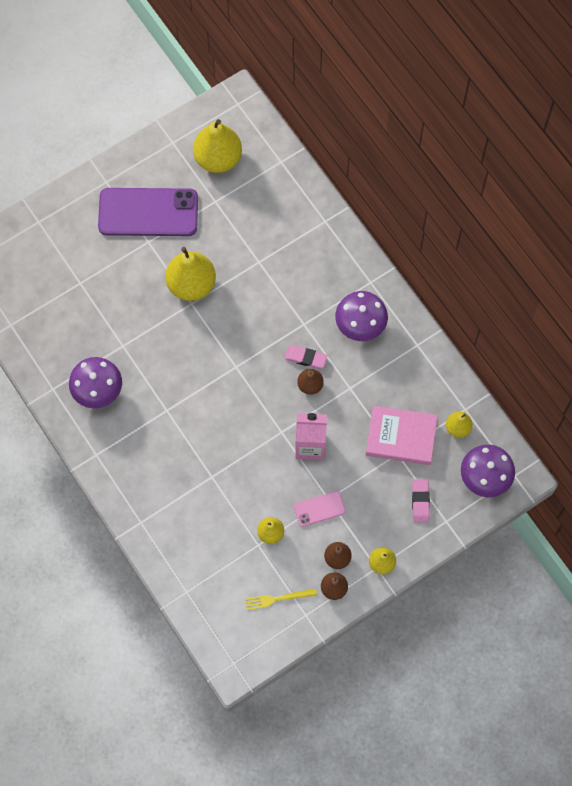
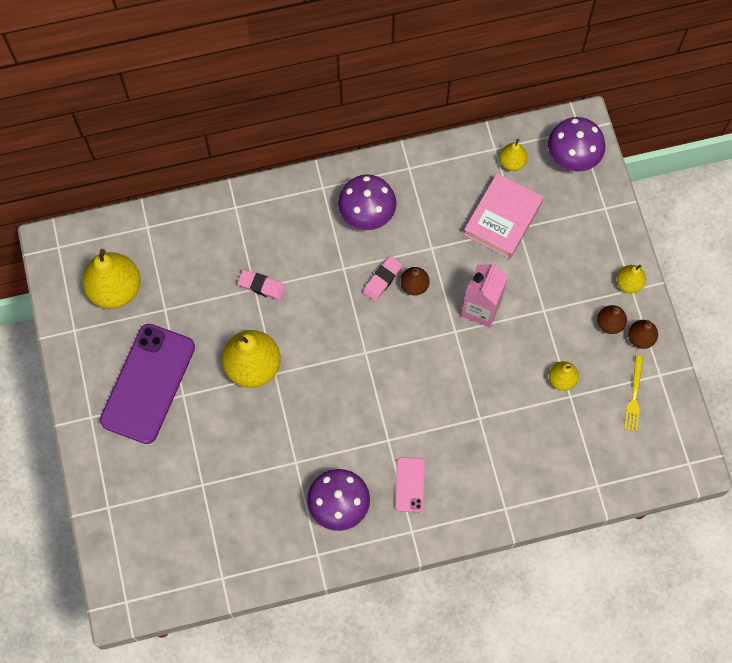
camera: 70 degrees left, 0 degrees up
(319, 509) = (552, 323): pink phone -> pink phone (410, 484)
(420, 501) = (577, 224): pink eraser -> pink eraser (261, 286)

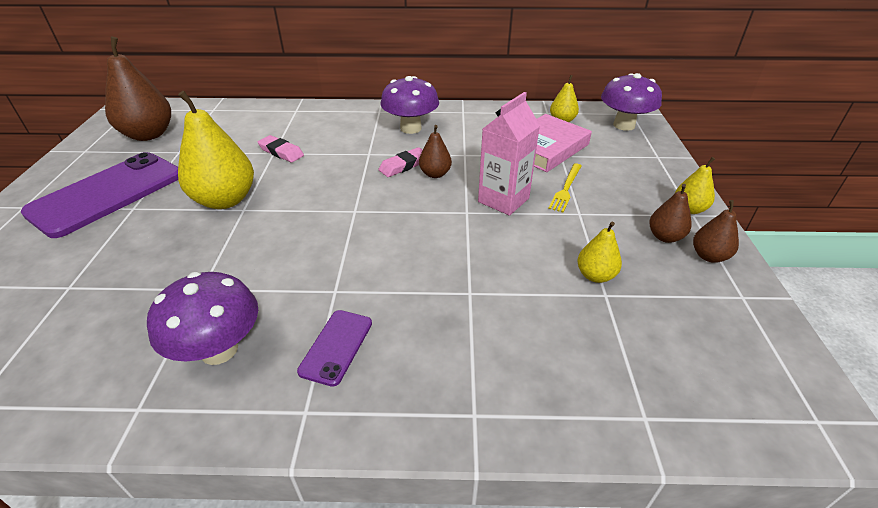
camera: 15 degrees right, 30 degrees down
(115, 289) = (149, 135): yellow pear -> brown pear
(410, 484) = (336, 347): pink phone -> purple phone
(634, 396) = (705, 312): yellow fork -> yellow fork (566, 189)

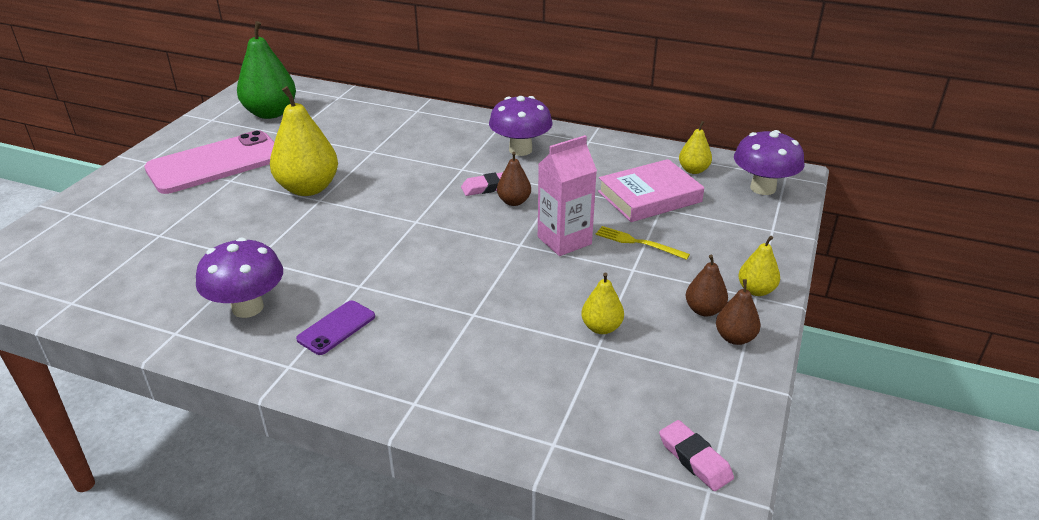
camera: 20 degrees right, 5 degrees down
(107, 194) = (215, 163): purple phone -> pink phone
(149, 135) = (271, 113): brown pear -> green pear
(281, 152) = (380, 152): pink eraser -> pink eraser (694, 459)
(566, 189) = (638, 243): yellow fork -> yellow fork turned 75 degrees clockwise

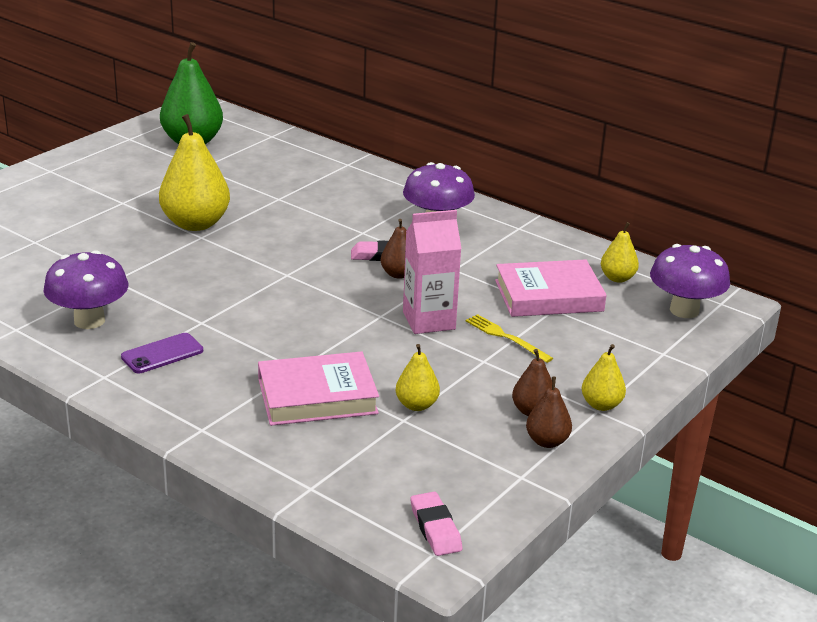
camera: 15 degrees right, 5 degrees down
(215, 163) = (115, 183): pink phone -> none
(507, 339) = (317, 396): none -> pink book

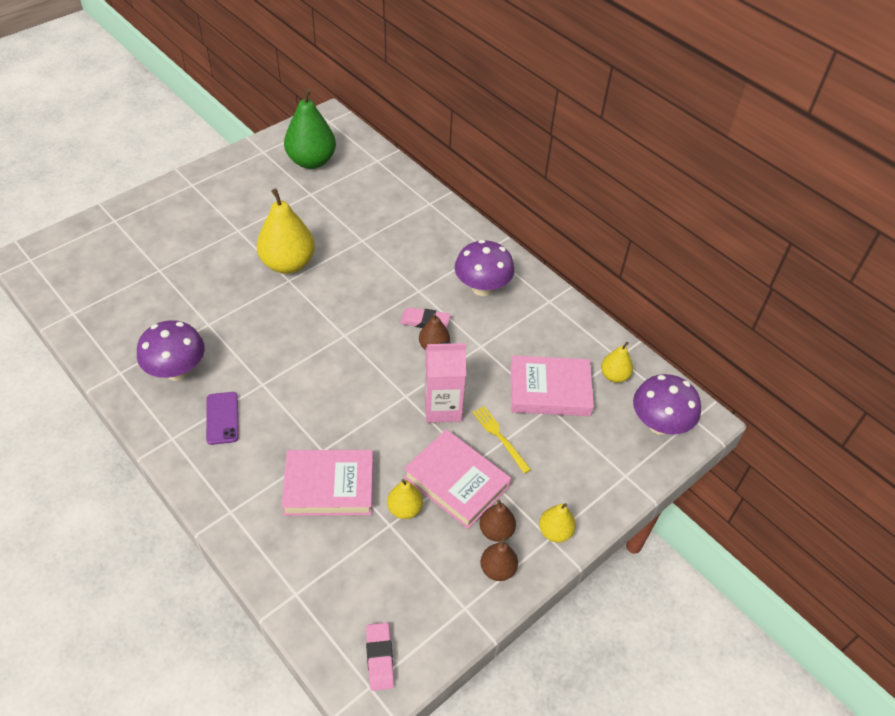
camera: 10 degrees right, 20 degrees up
(162, 354) = (222, 418): purple phone -> purple phone turned 75 degrees counterclockwise
(469, 377) = (456, 482): none -> pink book

